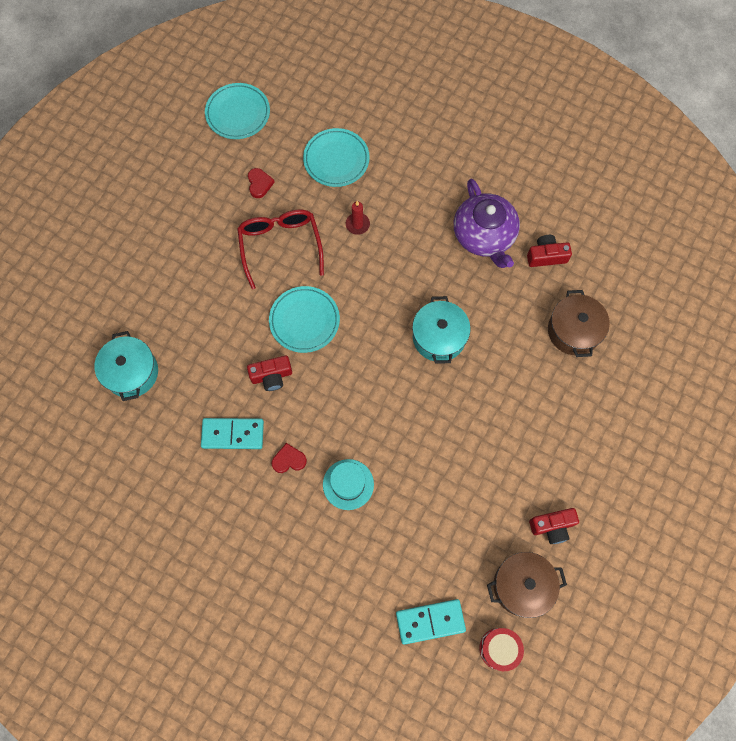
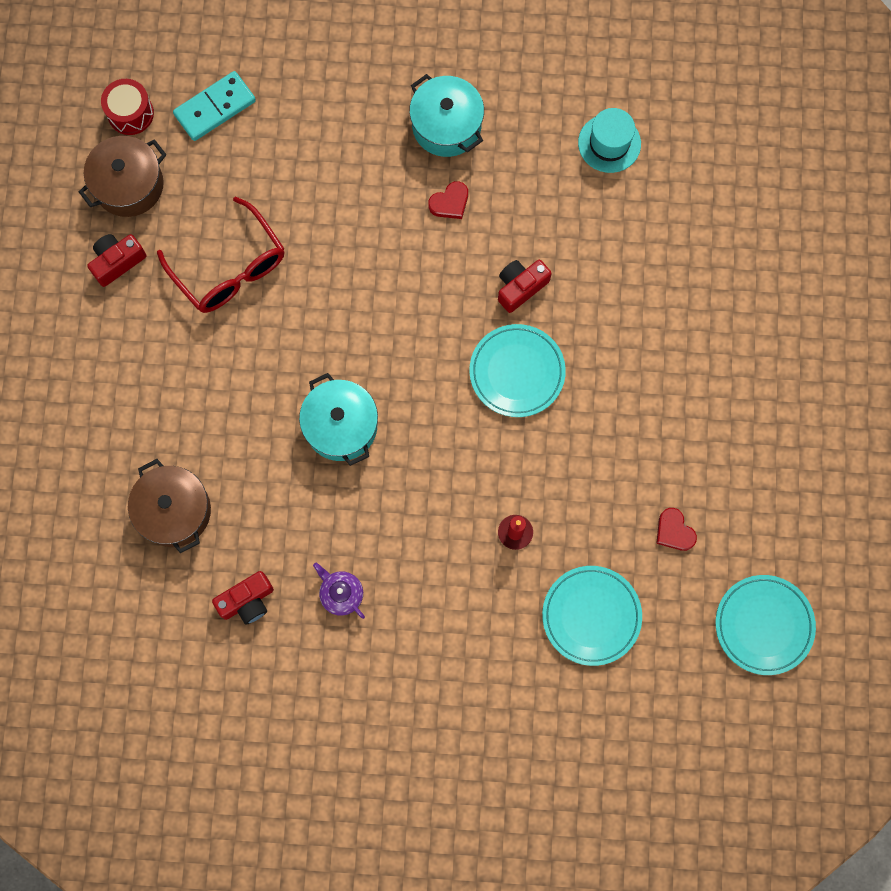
camera: 155 degrees right, 5 degrees up
(131, 372) = (687, 218): turquoise pot -> turquoise pot (446, 126)
(233, 434) = (529, 202): turquoise domino -> none
(280, 245) = (599, 457): red glasses -> red glasses (230, 268)
(348, 484) = (369, 206): turquoise hat -> turquoise hat (609, 143)
(484, 235) = (341, 593): purple teapot -> purple teapot, size x0.47

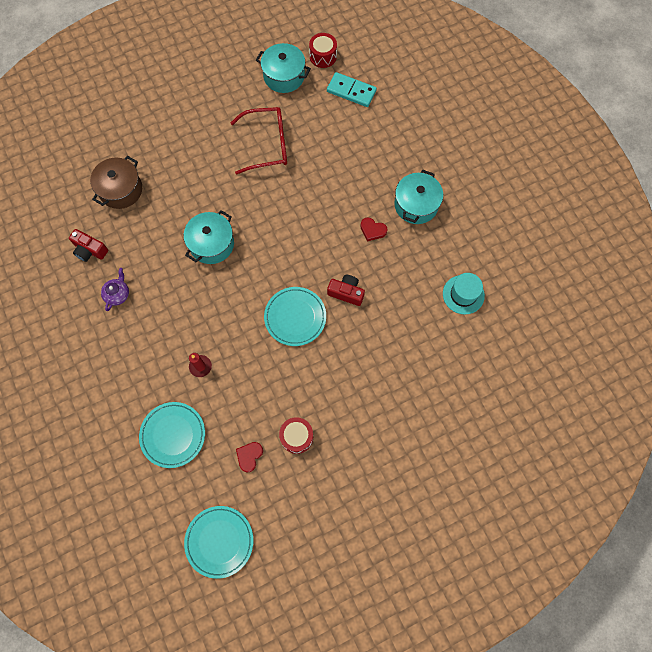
camera: 60 degrees right, 5 degrees down
(117, 262) = (239, 93): red camera -> none
(129, 185) = (284, 76): brown pot -> turquoise pot
(230, 268) = (268, 145): red glasses -> red glasses turned 120 degrees counterclockwise
(682, 458) = (296, 437): none -> red drum

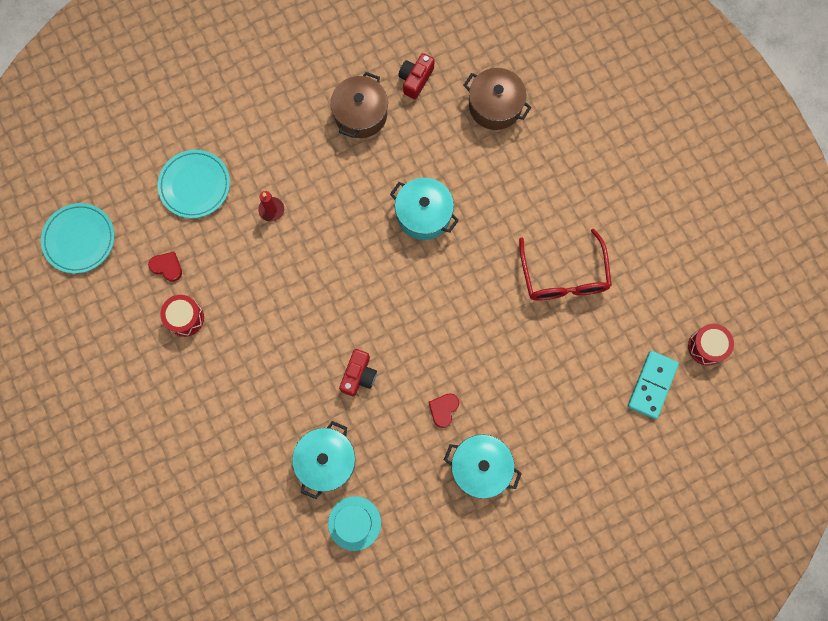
camera: 90 degrees right, 5 degrees up
(117, 294) = (360, 114): purple teapot -> brown pot
(284, 76) = (670, 295): turquoise pot -> turquoise pot (326, 461)
(295, 317) = (328, 314): turquoise plate -> none

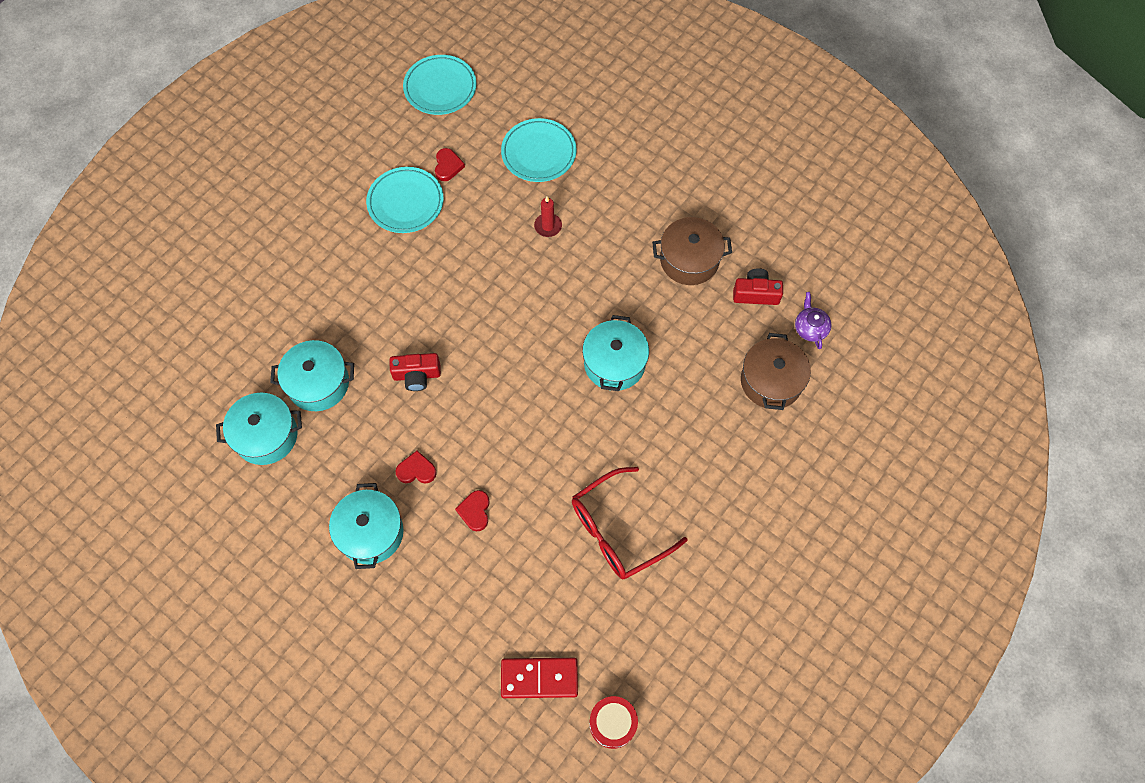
camera: 65 degrees right, 10 degrees down
(185, 318) = (405, 202): red drum -> turquoise plate
(354, 523) = (266, 435): turquoise hat -> turquoise pot
(464, 55) = (810, 328): none -> purple teapot
(499, 377) = (475, 511): none -> red heart
(652, 385) = (539, 678): turquoise domino -> red domino

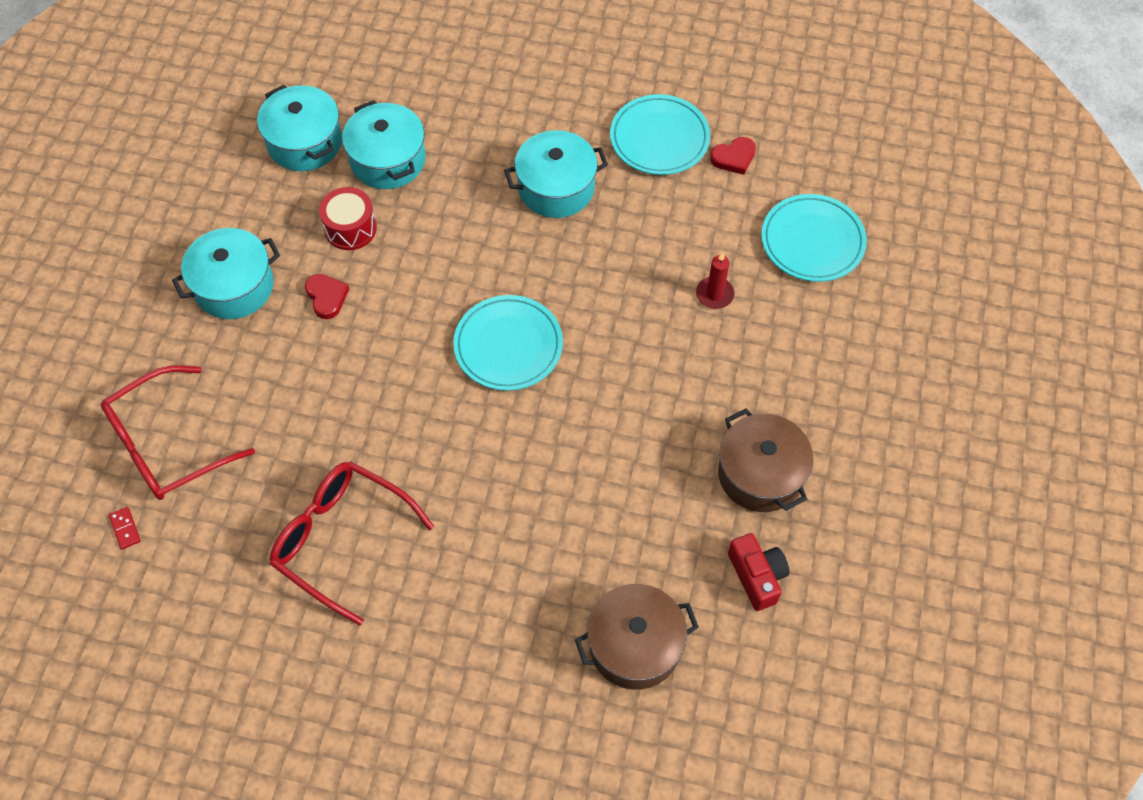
camera: 65 degrees right, 5 degrees down
(417, 375) = (443, 246): red camera -> none
(440, 88) = (837, 103): turquoise plate -> turquoise plate (508, 346)
(475, 511) = (302, 376): red heart -> none
(484, 627) = (166, 445): none -> red glasses
(539, 678) = (125, 528): red domino -> red domino, size x0.43
(612, 724) = (96, 632): red drum -> red drum (350, 228)
(614, 363) = (564, 445): turquoise pot -> turquoise pot (556, 188)
(810, 328) = (743, 667): purple teapot -> none

